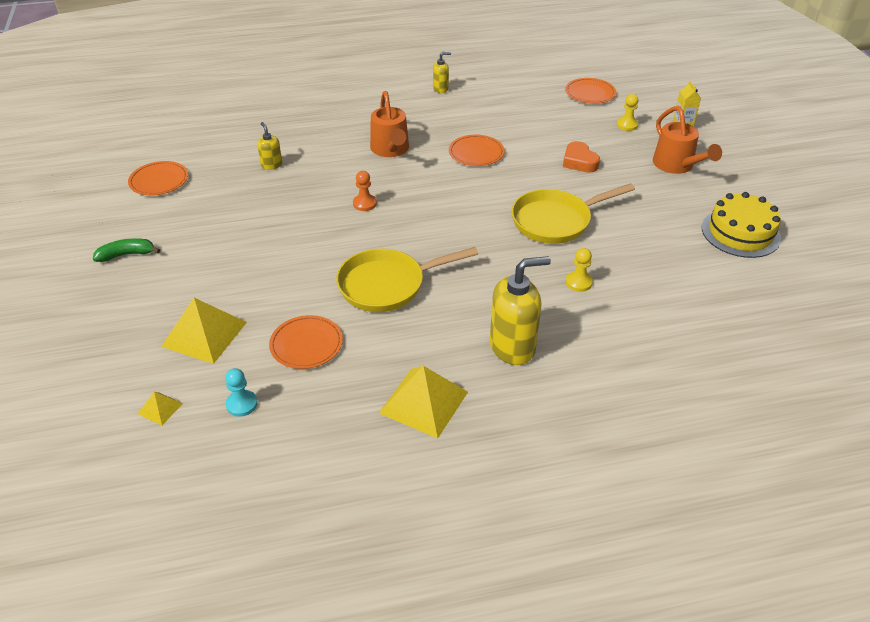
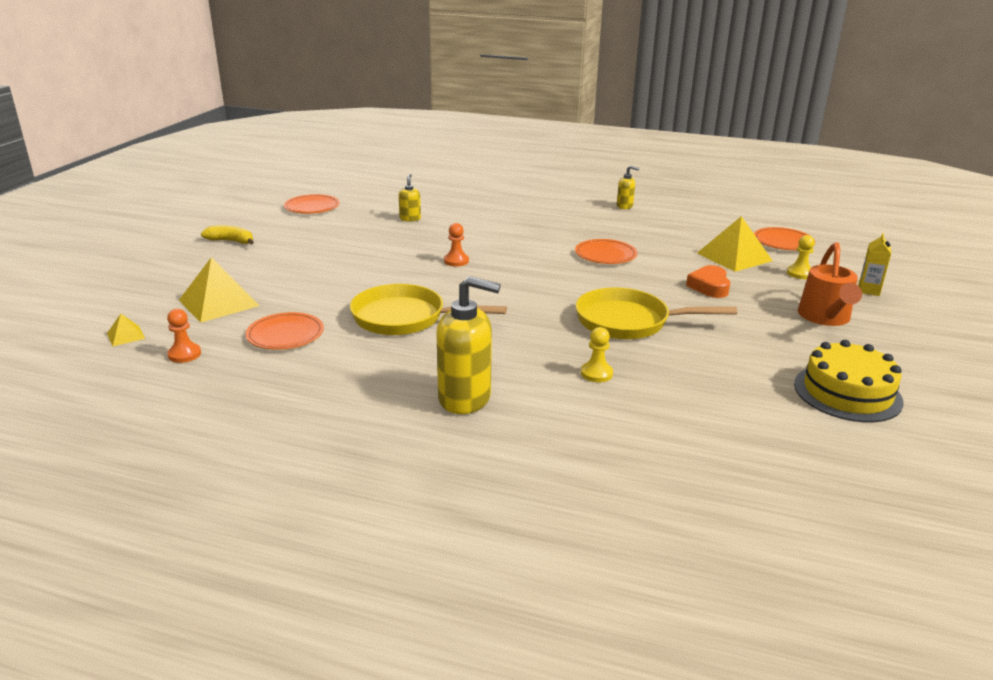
camera: 30 degrees right, 15 degrees down
(127, 254) = (231, 241): green banana -> yellow banana
(242, 404) = (184, 354): turquoise pawn -> orange pawn
(390, 150) = (525, 234): orange watering can -> none
(423, 402) = (329, 408): yellow pyramid -> yellow pyramid (734, 257)

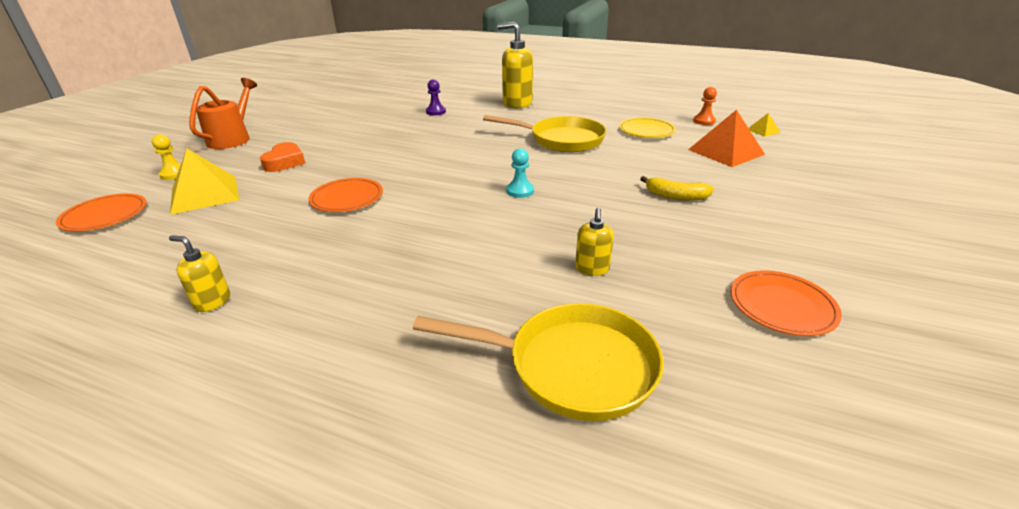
camera: 175 degrees left, 5 degrees up
(219, 302) = (726, 152): yellow pyramid -> orange pyramid
(231, 241) = (814, 223): yellow banana -> yellow banana (676, 196)
(285, 334) = (646, 131): orange plate -> yellow plate
(456, 261) = (520, 191): orange pawn -> turquoise pawn
(596, 373) = (436, 112): yellow pawn -> purple pawn
(628, 322) = (388, 137): yellow pan -> yellow pan (572, 366)
(847, 393) = (300, 104): yellow cake -> none
(868, 290) = (147, 158): yellow carton -> none

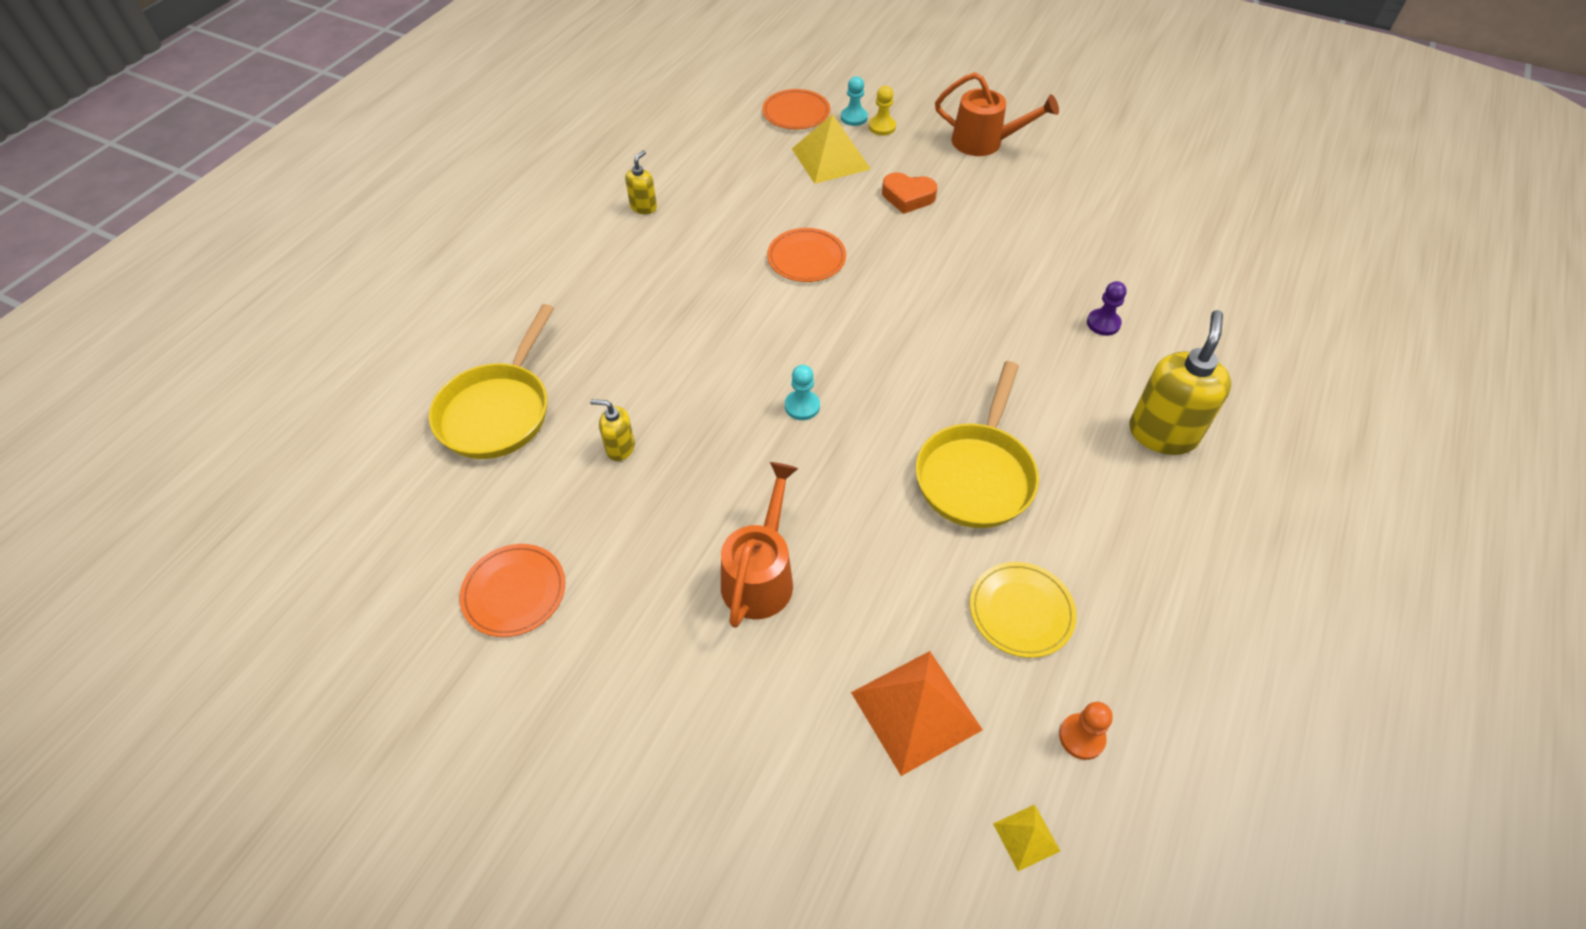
camera: 95 degrees right, 20 degrees up
(146, 186) = (854, 118): none -> turquoise pawn
(676, 196) = (761, 574): yellow banana -> orange watering can

